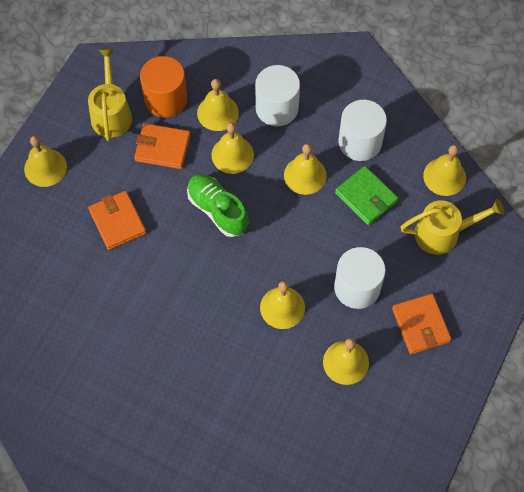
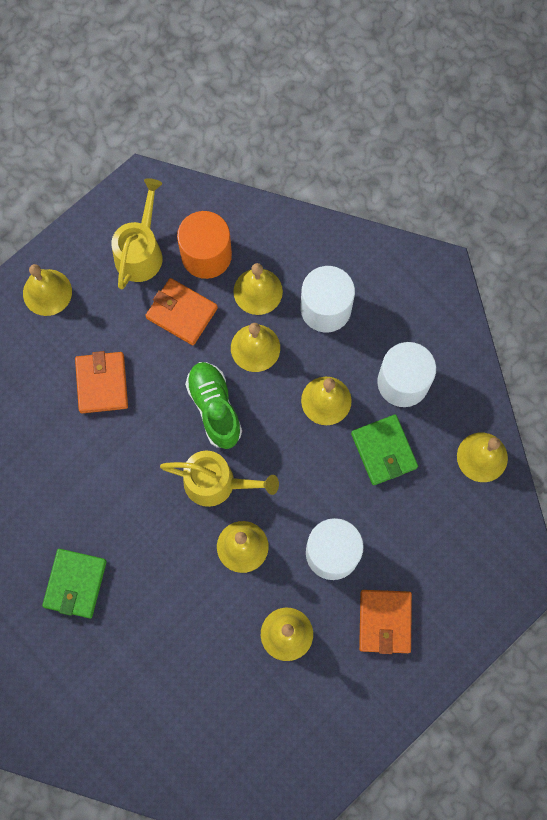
camera: 20 degrees right, 10 degrees up
(154, 384) = (75, 584): none -> green wallet
(442, 233) = (452, 524): yellow watering can -> yellow watering can (216, 483)

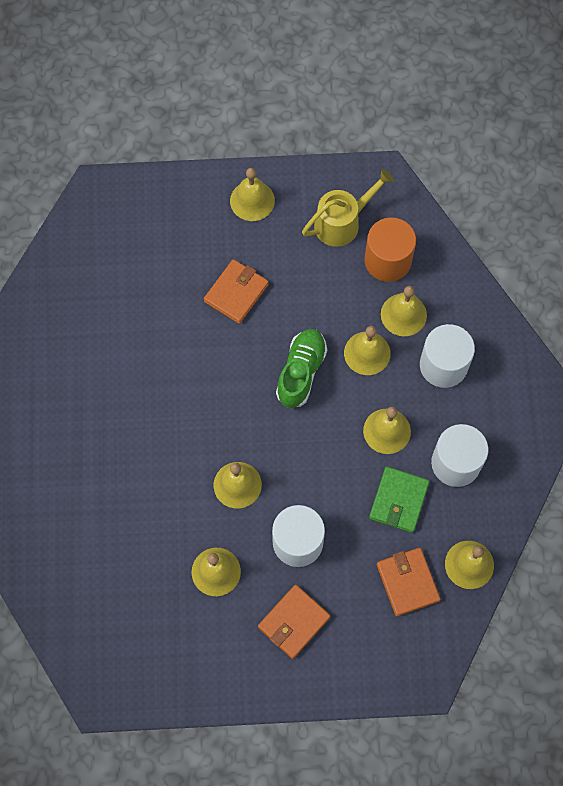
camera: 40 degrees right, 5 degrees down
(75, 584) = (100, 415): green wallet -> none
(182, 313) = (335, 287): orange wallet -> orange wallet (407, 582)
(216, 483) = (257, 425): yellow watering can -> none

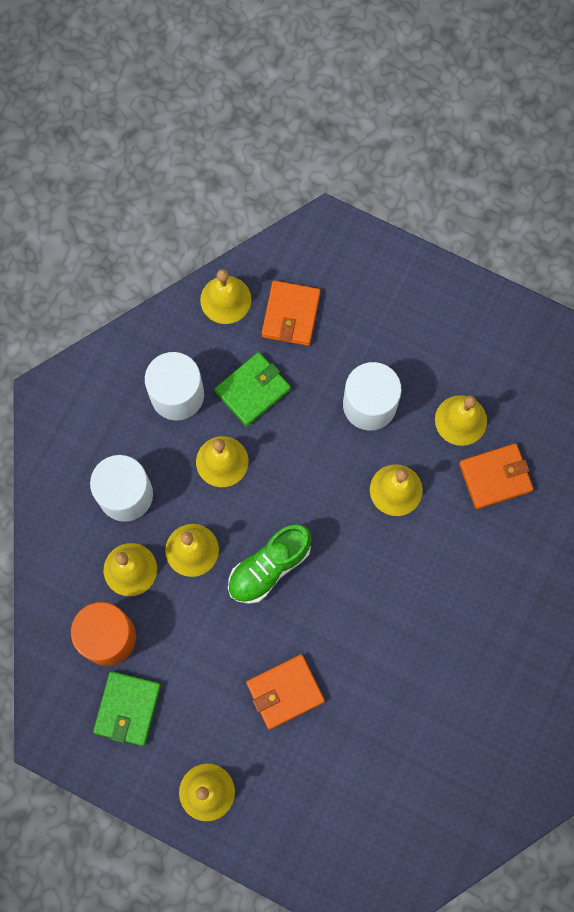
camera: 150 degrees left, 5 degrees up
(293, 622) = (414, 337): orange wallet -> orange wallet (495, 477)
(342, 222) = (127, 708): yellow watering can -> green wallet

